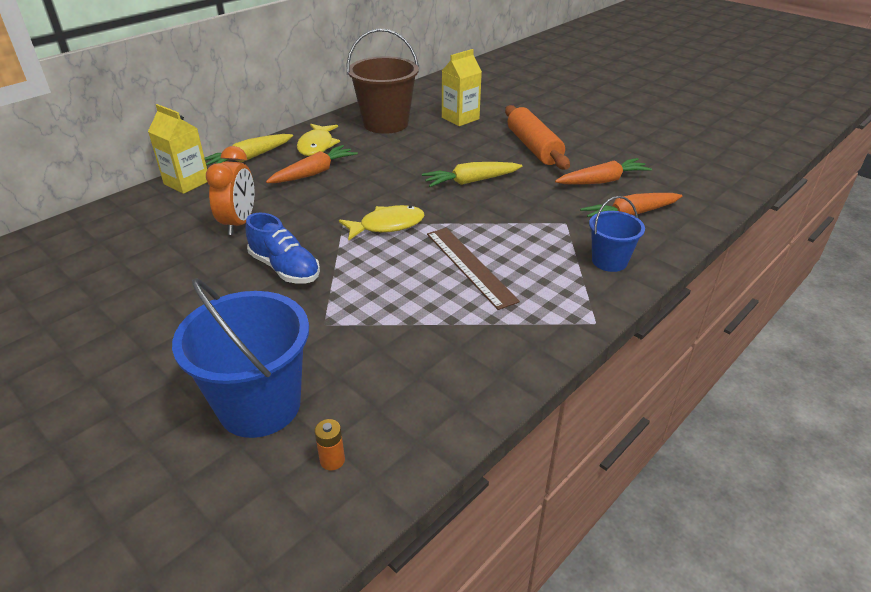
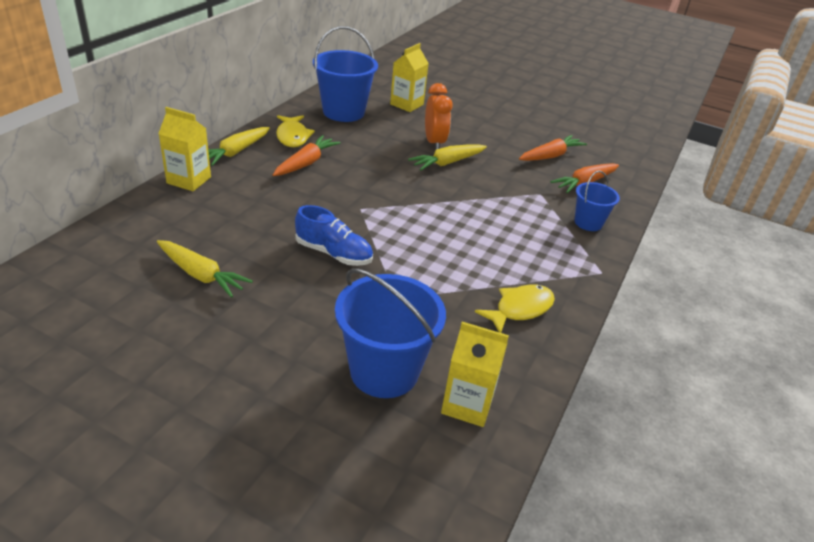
camera: 20 degrees left, 0 degrees up
(137, 277) = (201, 275): none -> yellow carrot
(239, 223) = (266, 216): orange clock -> orange clock (434, 142)
(332, 460) = (467, 404): orange battery -> yellow carton
(386, 123) = (343, 112): brown bucket -> blue bucket
(387, 225) = (399, 207): yellow fish -> yellow fish (520, 309)
(470, 266) = (486, 236): brown ruler -> none
(533, 147) = (482, 129): orange rolling pin -> none

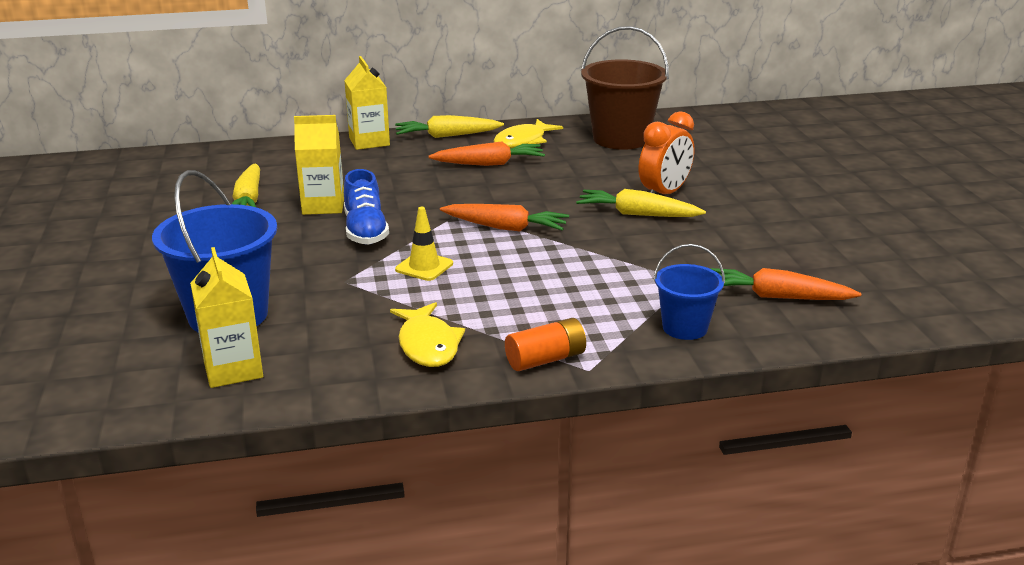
camera: 55 degrees right, 10 degrees down
(343, 112) = (621, 139): blue bucket -> brown bucket
(407, 104) = (712, 154): yellow carton -> yellow carton (323, 205)
(417, 259) = (424, 267): none -> yellow traffic cone
(520, 309) = (428, 345): yellow fish -> yellow fish turned 60 degrees clockwise
(550, 156) = (794, 257): orange carrot -> orange carrot (505, 227)
(578, 279) = (545, 359): none -> orange battery

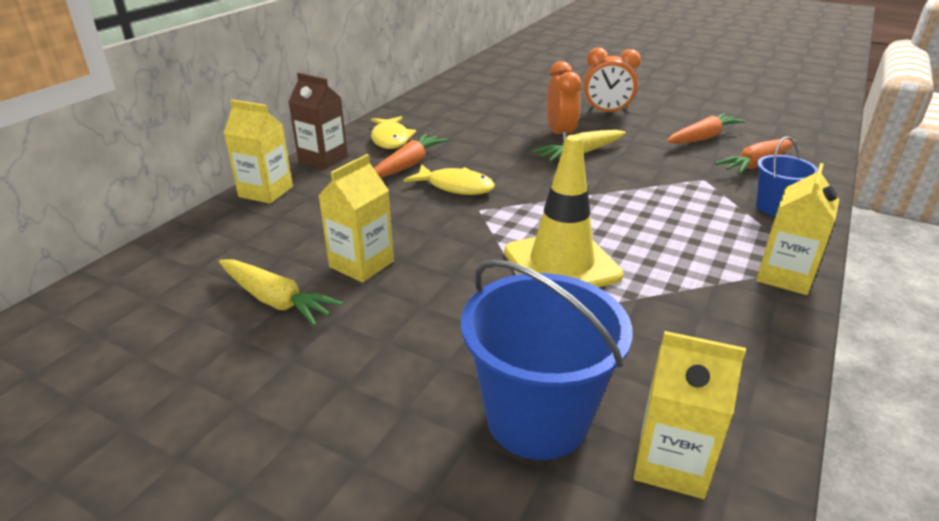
camera: 50 degrees left, 5 degrees up
(365, 231) = (450, 264): blue shoe -> none
(424, 267) = (561, 264): yellow traffic cone -> yellow traffic cone, size x1.99
(428, 345) = (715, 319): yellow fish -> yellow fish (455, 187)
(447, 136) = (323, 159): yellow carrot -> brown carton
(505, 227) = (535, 204): orange carrot -> orange carrot (702, 138)
(545, 359) = (784, 276): orange battery -> yellow carton
(621, 139) = (448, 111): brown bucket -> none
(763, 196) = (607, 112): none -> orange clock

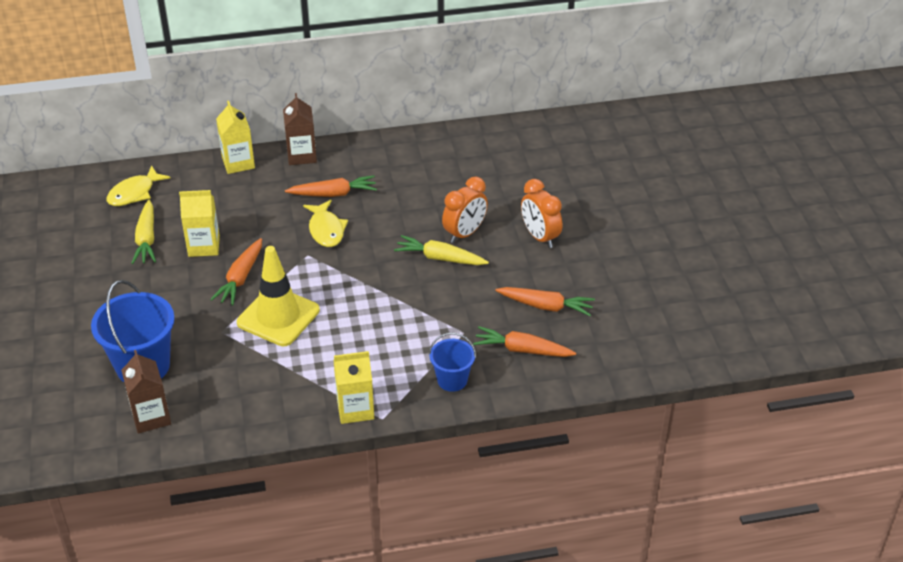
camera: 50 degrees right, 10 degrees up
(390, 139) = (363, 163): yellow fish -> yellow fish (134, 193)
(458, 262) = (241, 278): none -> orange carrot
(671, 463) = (151, 417): yellow carton -> brown carton

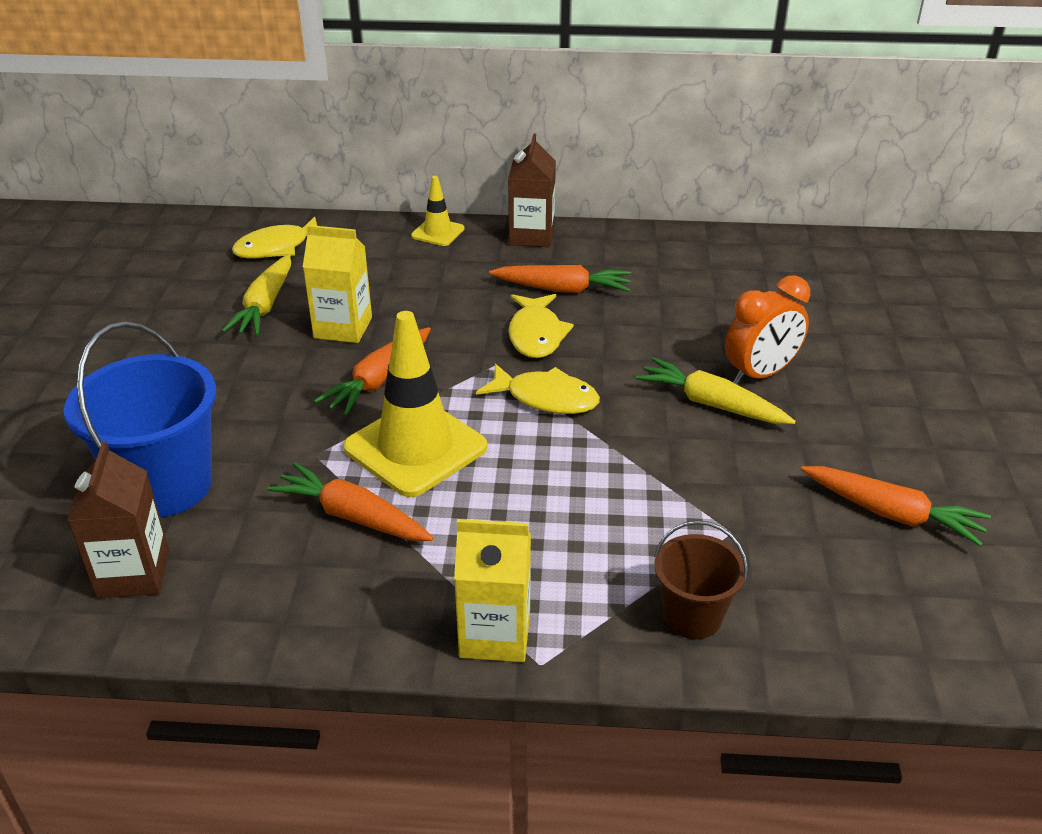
camera: 15 degrees right, 5 degrees down
(238, 163) = (437, 232): yellow carton -> yellow traffic cone
(344, 272) = (546, 398): none -> yellow fish
(452, 380) = (692, 616): blue bucket -> brown bucket
(522, 350) = (839, 585): orange carrot -> orange carrot (352, 516)
(540, 237) = (890, 399): orange clock -> none

